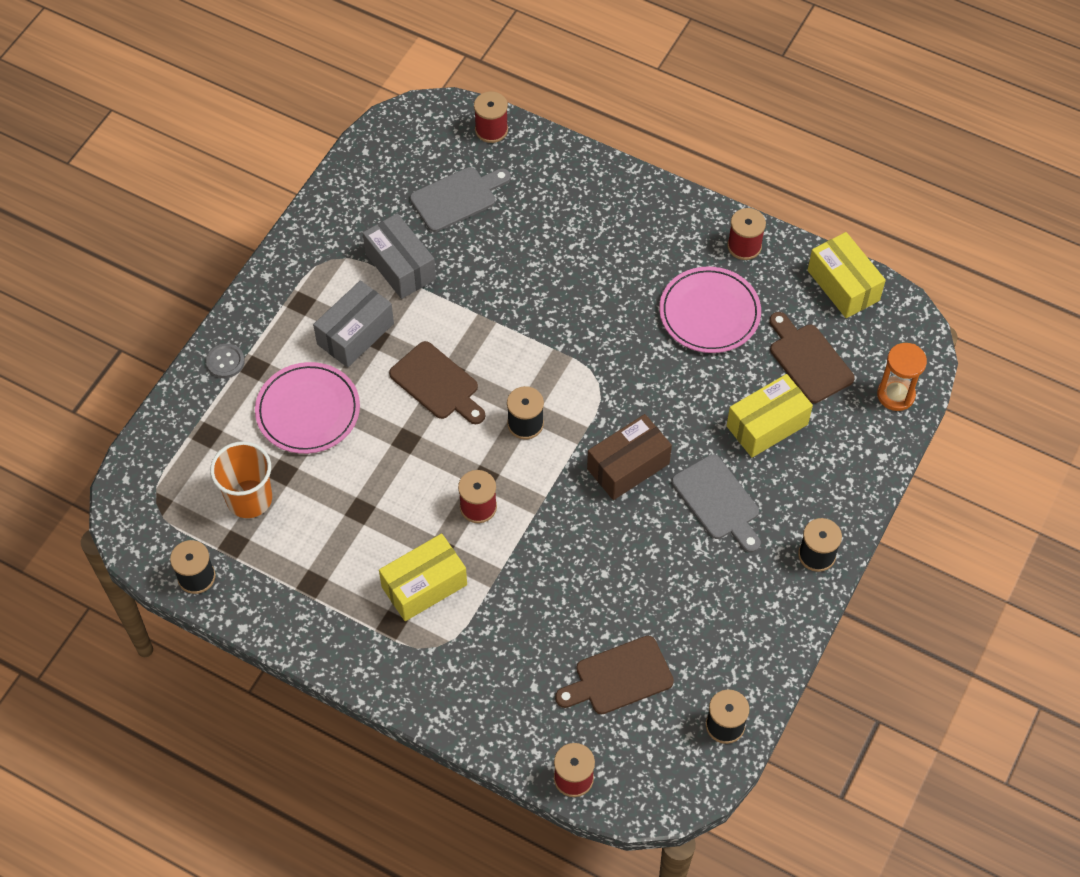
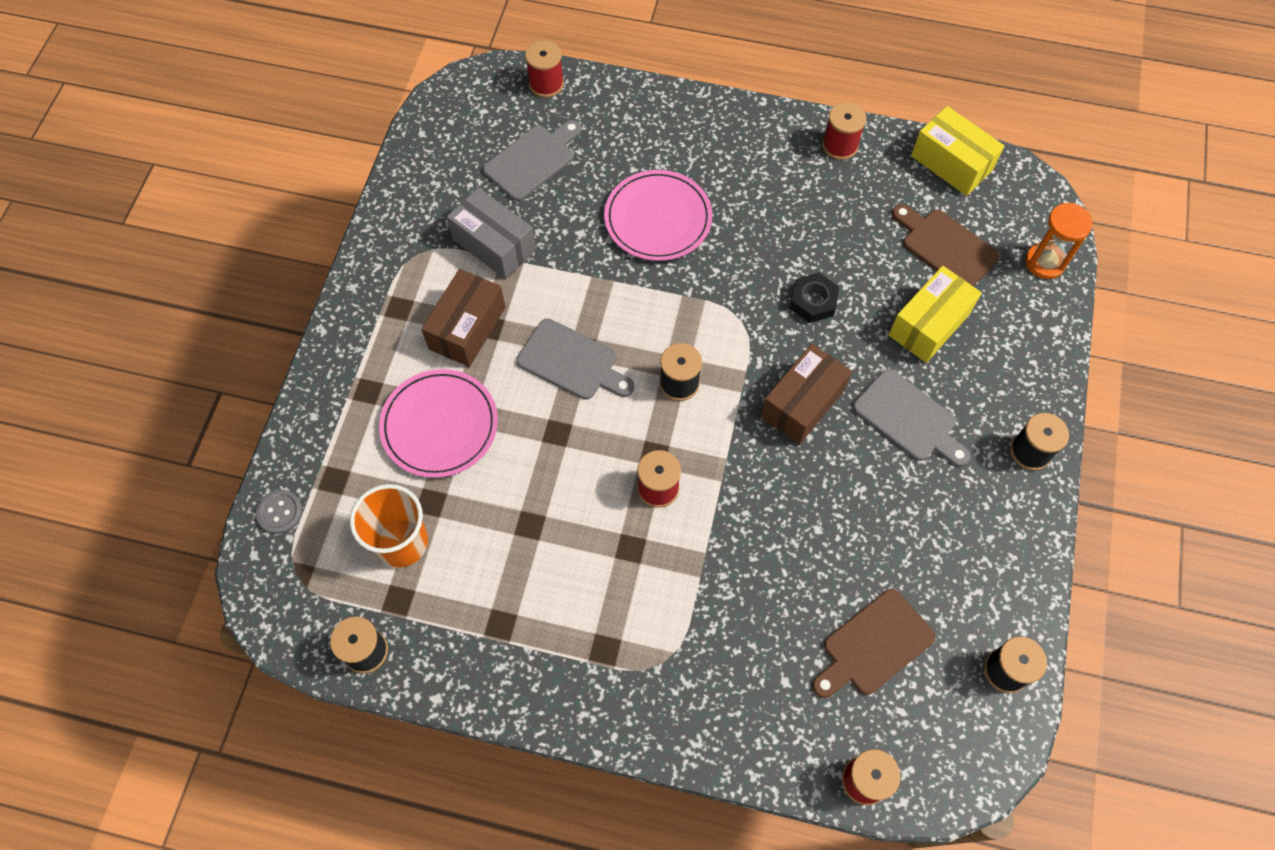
camera: 15 degrees left, 5 degrees up
(225, 362) = (333, 392): grey button -> grey button (280, 512)
(355, 334) = (467, 328): grey box -> brown box
(424, 586) = (627, 594): yellow box -> none
(437, 384) = (571, 362): brown cutting board -> grey cutting board
(669, 381) = (813, 301): none -> black nut
(709, 313) = (829, 221): pink plate -> pink plate (658, 219)

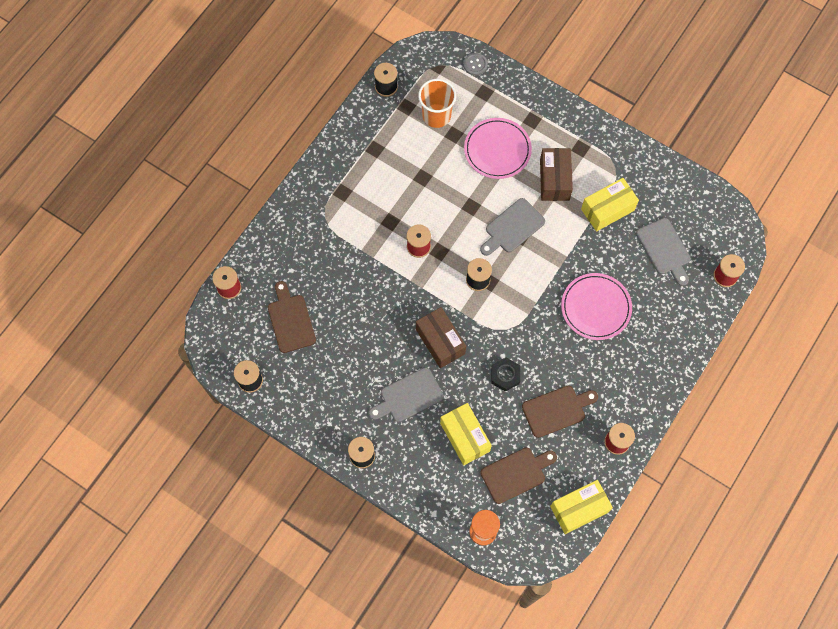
camera: 110 degrees right, 5 degrees up
(467, 328) = (554, 180): brown box -> brown box turned 45 degrees clockwise
(494, 245) = (607, 209): grey box -> yellow box
(831, 224) = (556, 410): none -> brown cutting board

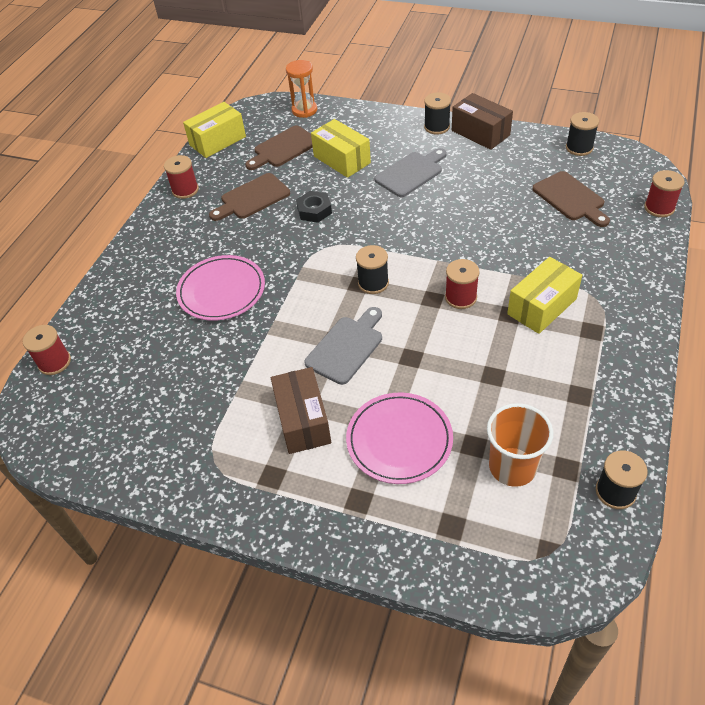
camera: 170 degrees right, 20 degrees down
(440, 341) = (395, 220): brown box -> brown box (480, 133)
(475, 64) = (485, 573): grey button -> none
(607, 209) = (219, 401): yellow box -> yellow box (542, 306)
(664, 249) = (136, 373): grey cutting board -> none

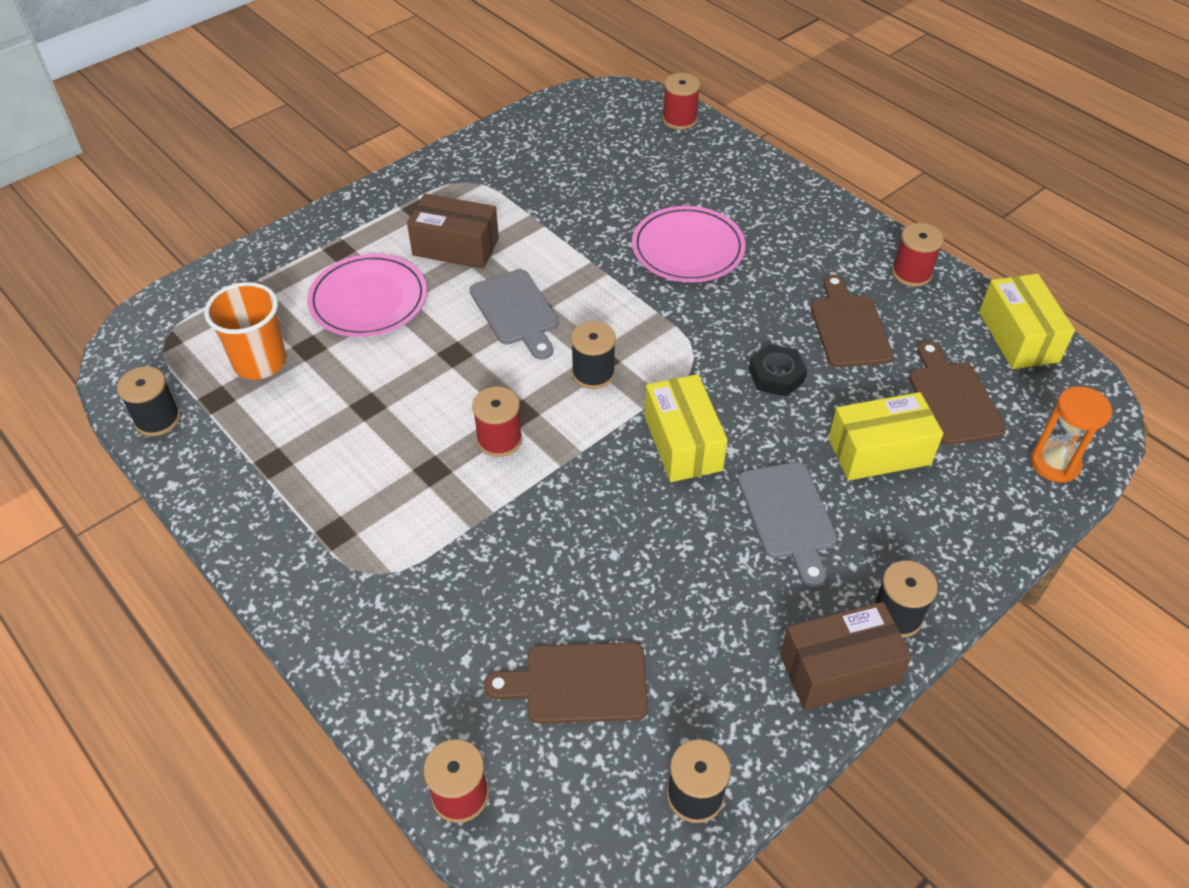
camera: 115 degrees right, 0 degrees up
(542, 306) = (414, 508): yellow box -> yellow box (682, 443)

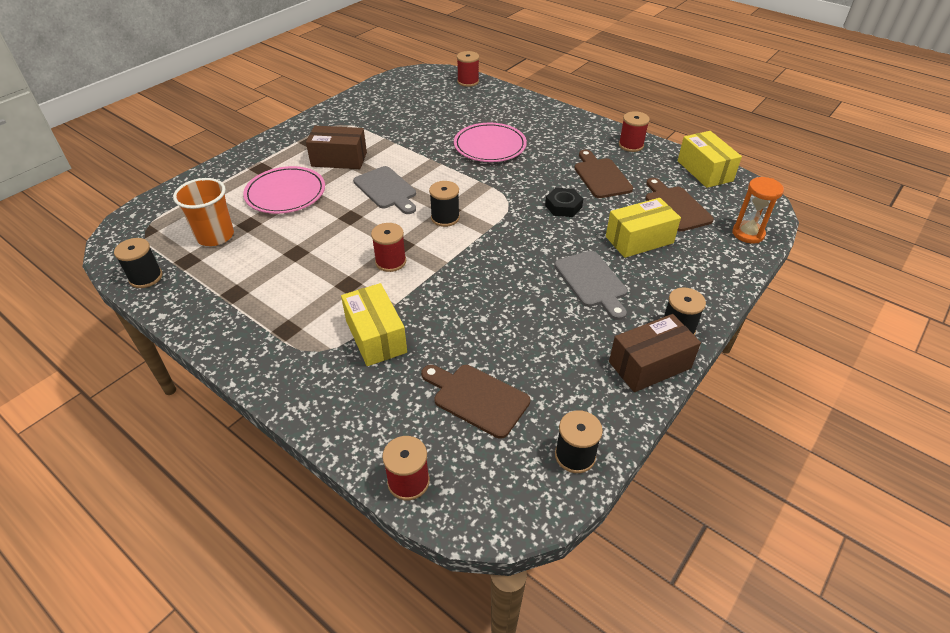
camera: 10 degrees left, 5 degrees down
(578, 683) = (477, 398): brown cutting board -> brown cutting board turned 45 degrees clockwise
(682, 443) = (513, 249): yellow box -> yellow box (376, 336)

